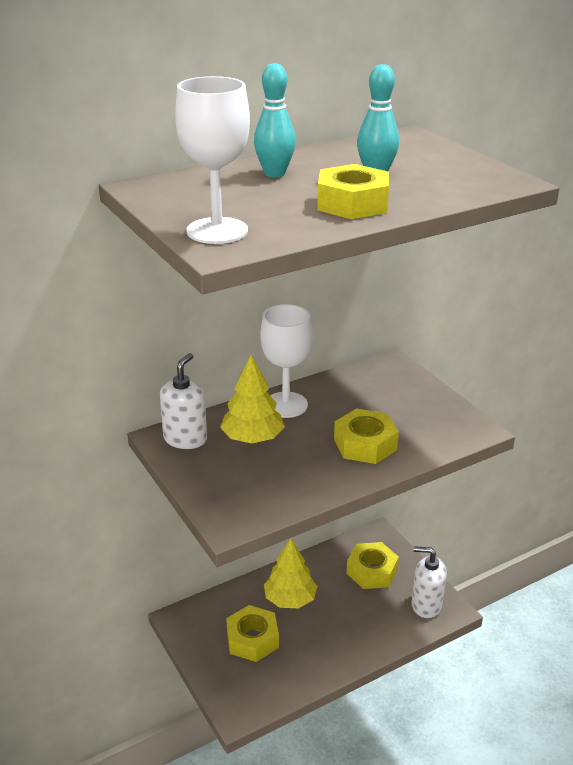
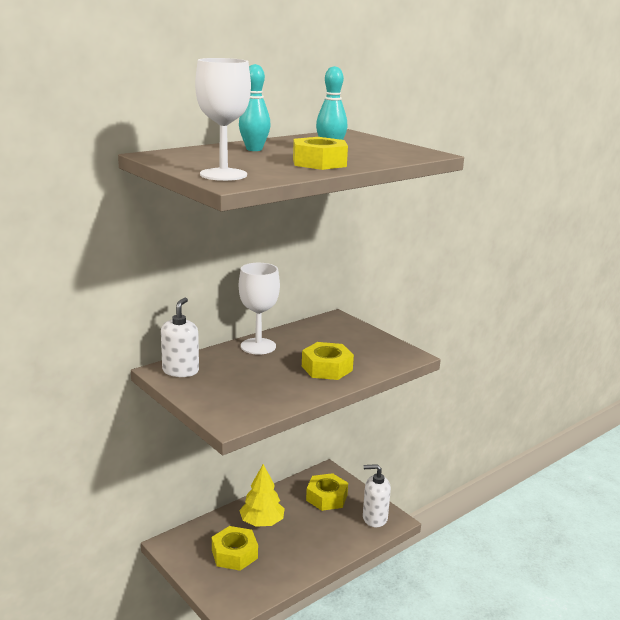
camera: 10 degrees left, 10 degrees down
(252, 438) = (236, 368): yellow tree -> none

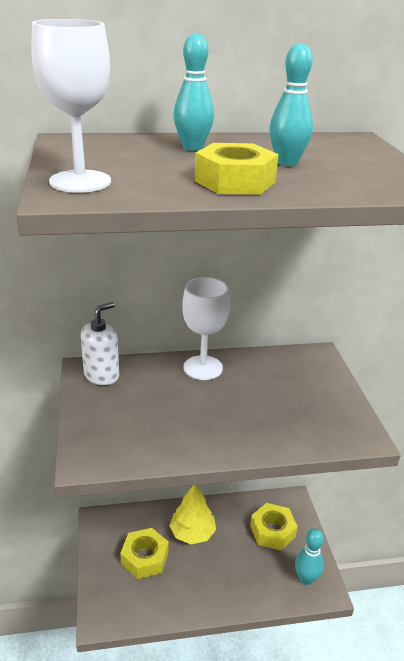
camera: 30 degrees right, 10 degrees up
(327, 368) = (249, 422): yellow nut -> none
(374, 518) = (306, 578): white soap dispenser -> turquoise bowling pin

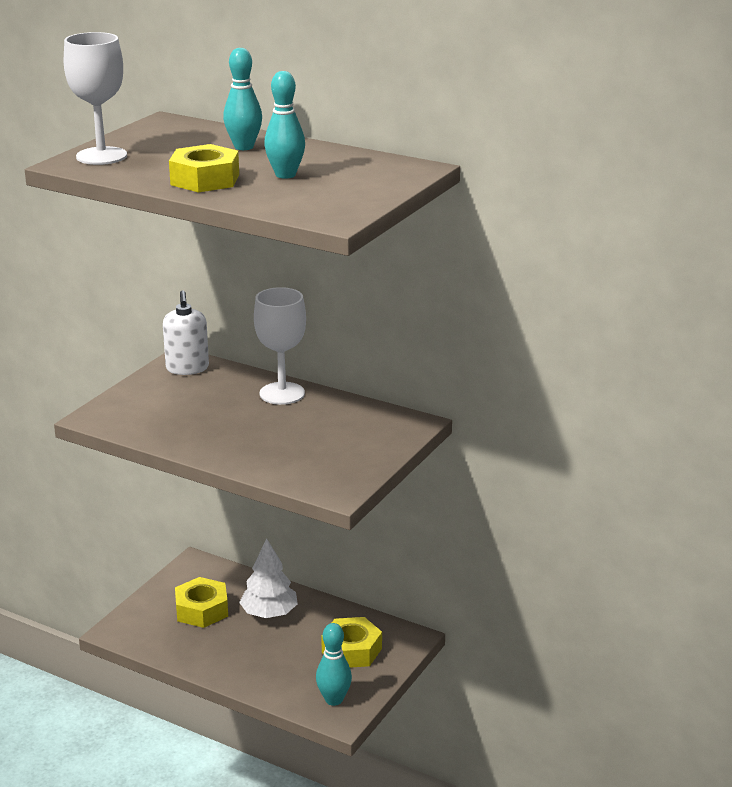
camera: 40 degrees right, 5 degrees down
(102, 375) = (187, 368): white soap dispenser -> white soap dispenser turned 90 degrees clockwise
(192, 533) = (269, 613): yellow tree -> white tree

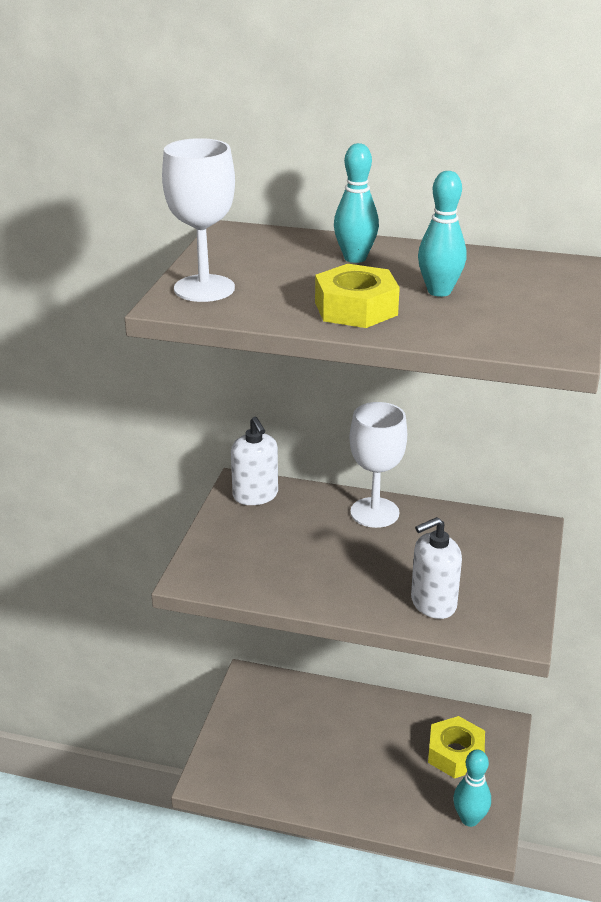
camera: 15 degrees left, 5 degrees up
(202, 610) = (283, 735): yellow nut -> none
(269, 613) = (353, 725): white tree -> none
(282, 462) = (433, 603): none -> white soap dispenser

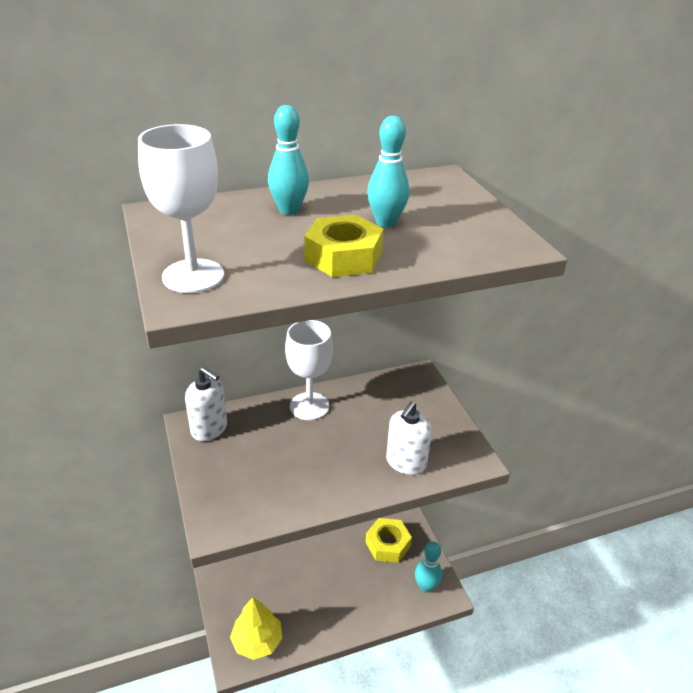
camera: 35 degrees left, 5 degrees up
(240, 773) = (257, 641): none -> yellow tree

